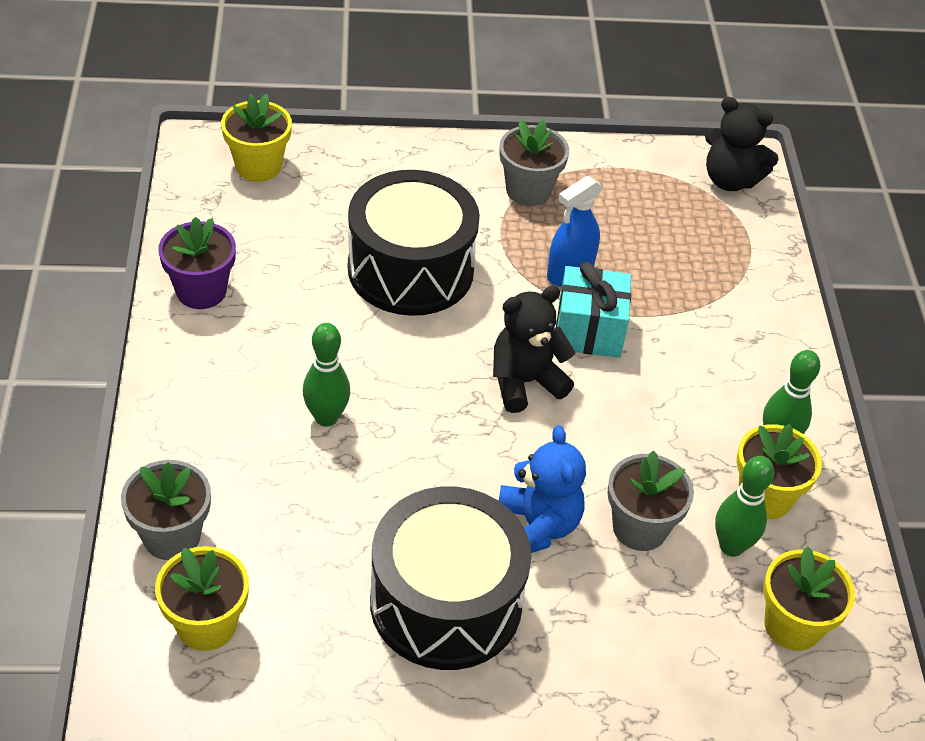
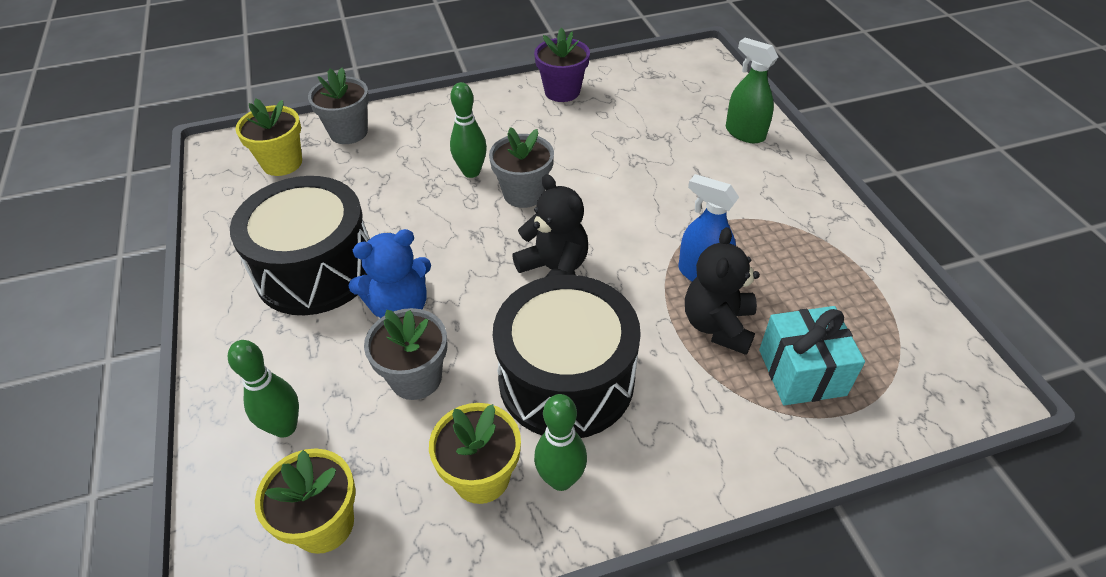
camera: 80 degrees right, 0 degrees up
(258, 166) = (701, 84): yellow flower pot -> none
(369, 166) = (744, 133): none -> green spray bottle
(410, 269) = (644, 179): black drum -> black drum (566, 379)
(528, 190) = (790, 227): grey flower pot -> grey flower pot (523, 193)
(589, 330) = (637, 301): turquoise gift -> turquoise gift (801, 372)
(730, 180) = (936, 380): black teddy bear -> black teddy bear (718, 325)
(731, 546) = (411, 455): green bowling pin -> green bowling pin (285, 427)

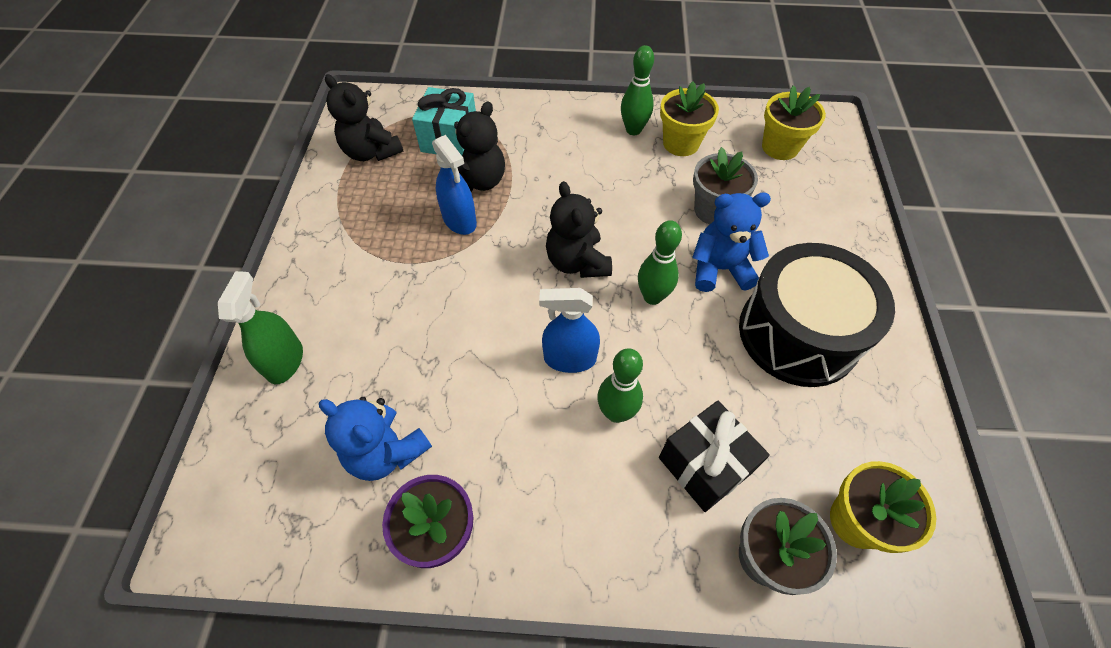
camera: 160 degrees left, 10 degrees up
(285, 427) = (811, 205): green bowling pin -> green bowling pin (652, 297)
(395, 162) = (704, 465): none -> black gift
(523, 193) = (569, 358): grey flower pot -> blue spray bottle
(566, 379) = (606, 179): black drum -> none
(625, 112) = (386, 452): none -> blue teddy bear
(744, 133) = (285, 361): green spray bottle -> green spray bottle turned 150 degrees counterclockwise
(875, 321) = (371, 152): none -> black teddy bear

